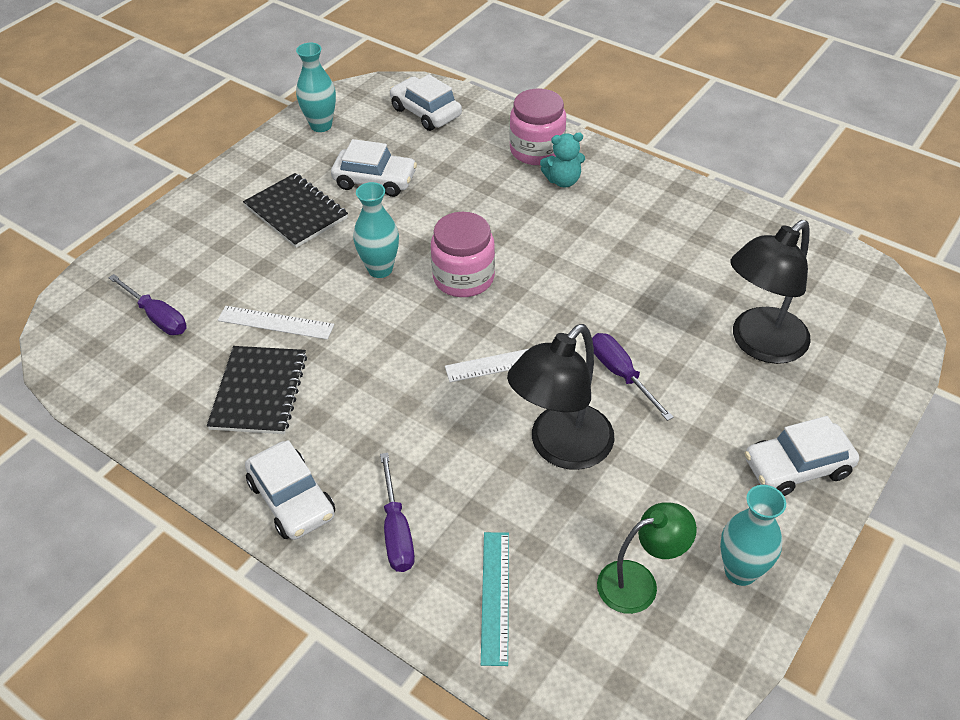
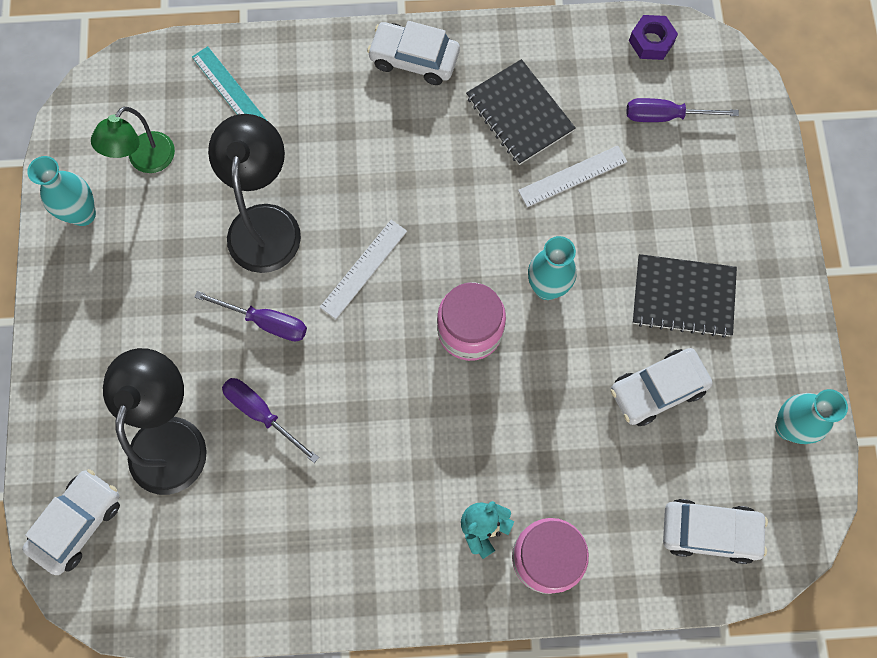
camera: 140 degrees right, 25 degrees up
(90, 374) = (651, 41): none -> purple nut
(396, 530) = (327, 87): purple screwdriver -> purple screwdriver (261, 413)
(797, 467) = (83, 328): white car -> white car (78, 523)

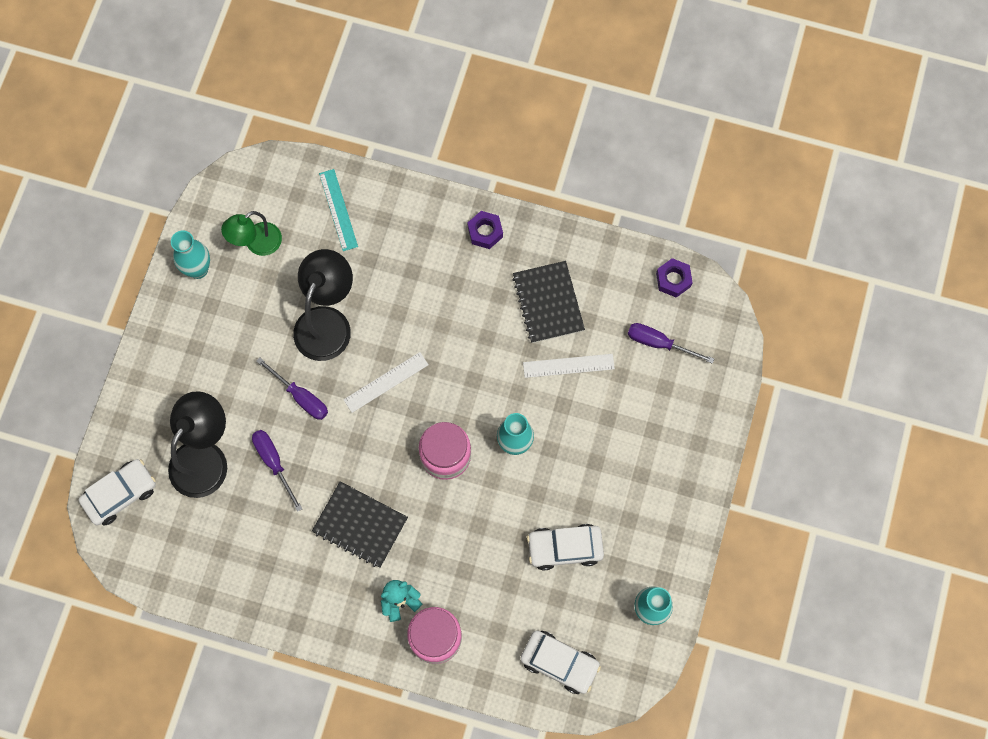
camera: 20 degrees right, 0 degrees up
(414, 59) = (485, 232): white car -> purple nut
(683, 297) = (613, 486): black notebook -> black notebook (360, 525)

